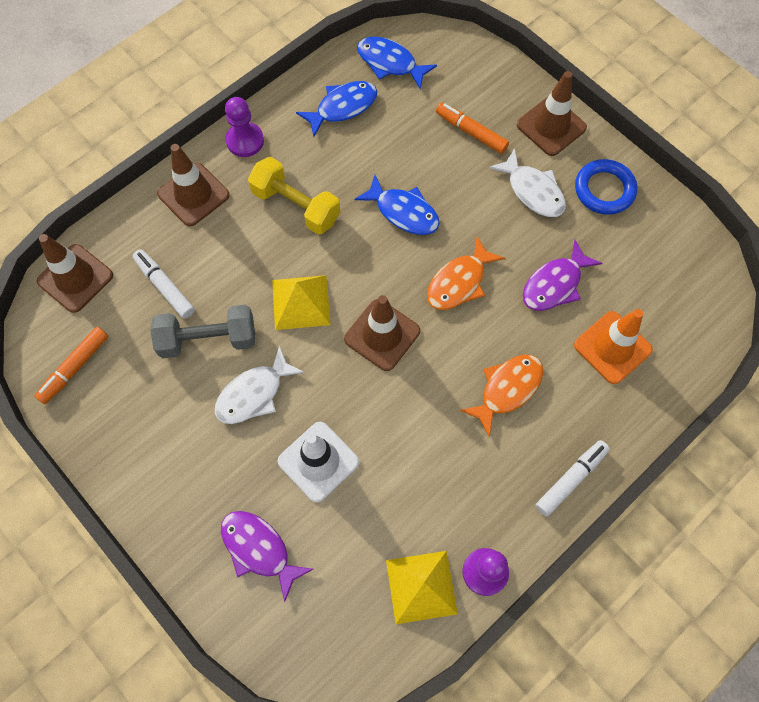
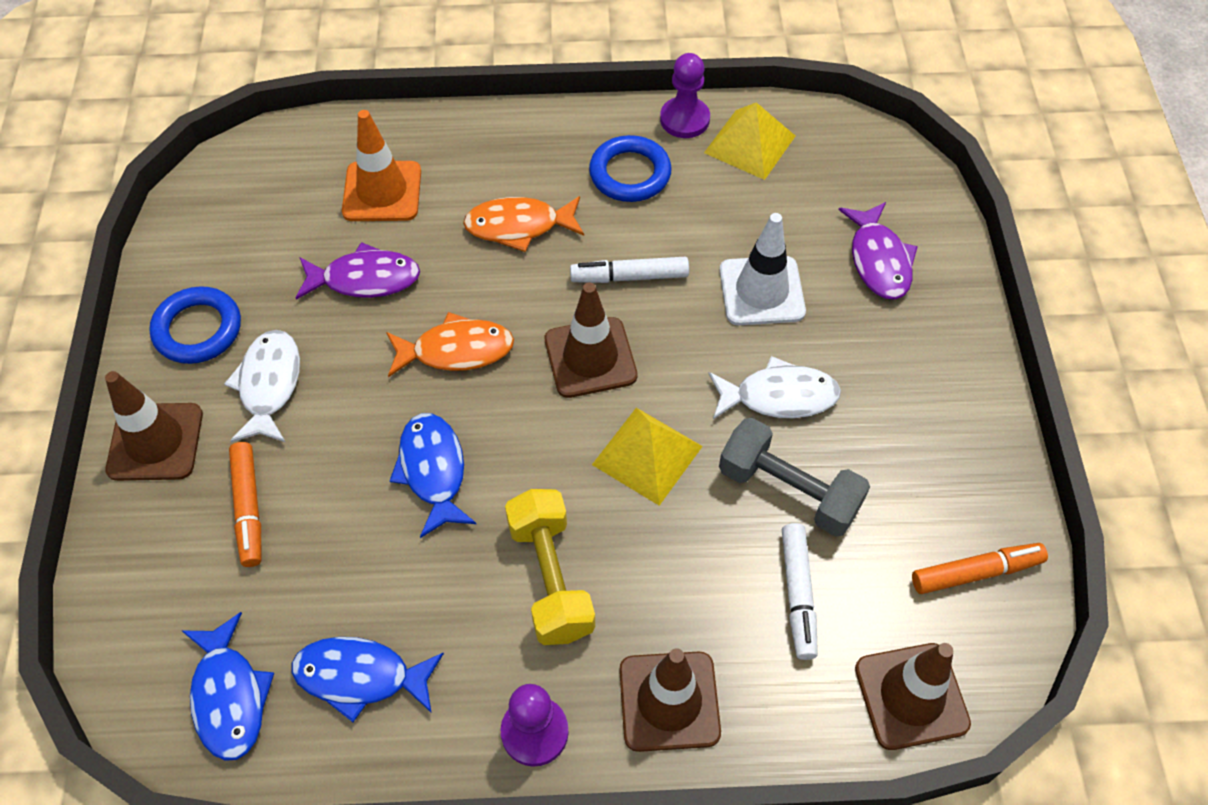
camera: 140 degrees left, 10 degrees down
(478, 489) = (630, 173): none -> blue ring
(570, 479) = (542, 129): white marker -> white marker (630, 277)

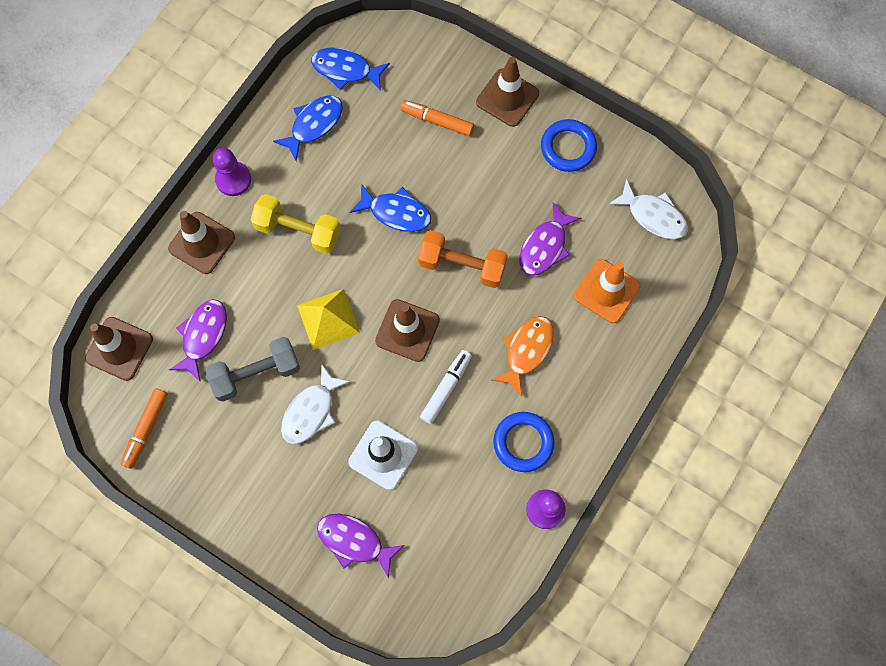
camera: 125 degrees right, 15 degrees up
(269, 385) = (505, 164): white fish -> white fish (653, 216)
(456, 350) = (462, 265): orange fish -> orange dumbbell
(750, 144) = (496, 535): yellow pyramid -> none
(798, 594) = (203, 336): white marker -> purple fish

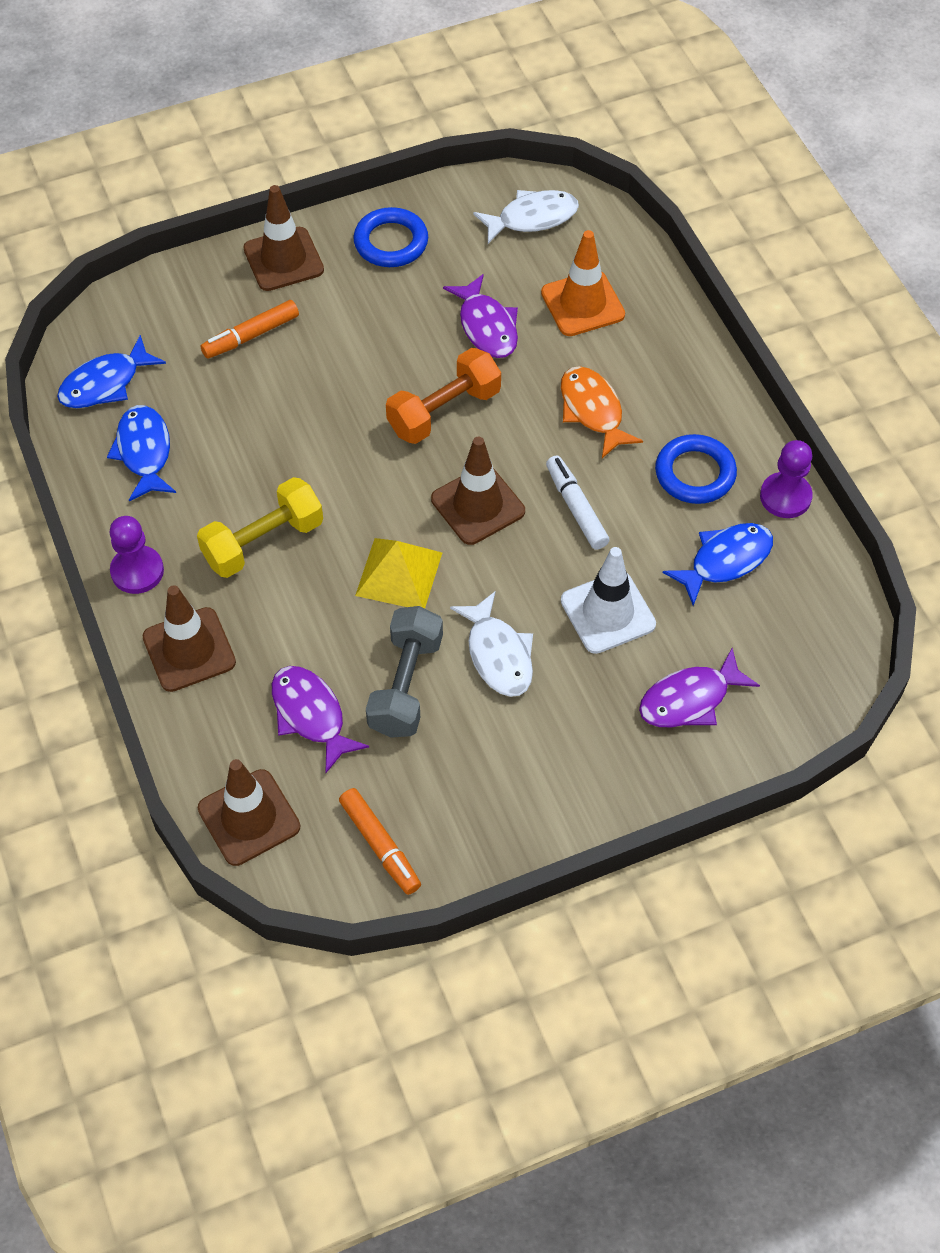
camera: 55 degrees left, 15 degrees down
(396, 212) = (326, 435): blue fish -> blue fish (725, 561)

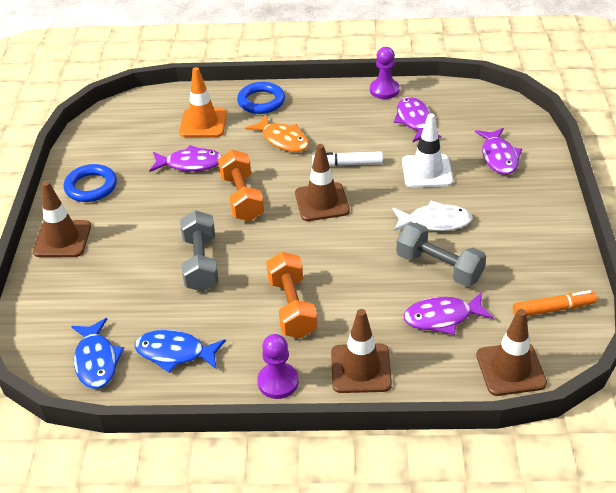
camera: 65 degrees left, 15 degrees down
(251, 336) = (114, 271): orange marker -> none
(263, 542) = (292, 307): yellow dumbbell -> orange dumbbell
(301, 417) = (201, 263): none -> grey dumbbell
(399, 573) = (353, 249): yellow pyramid -> none
(532, 218) = (123, 125): white fish -> none
(593, 411) = (283, 140): orange fish -> orange fish turned 135 degrees counterclockwise
(695, 473) = (350, 115): blue ring -> blue ring (261, 101)
(725, 561) = (414, 121): blue fish -> purple fish

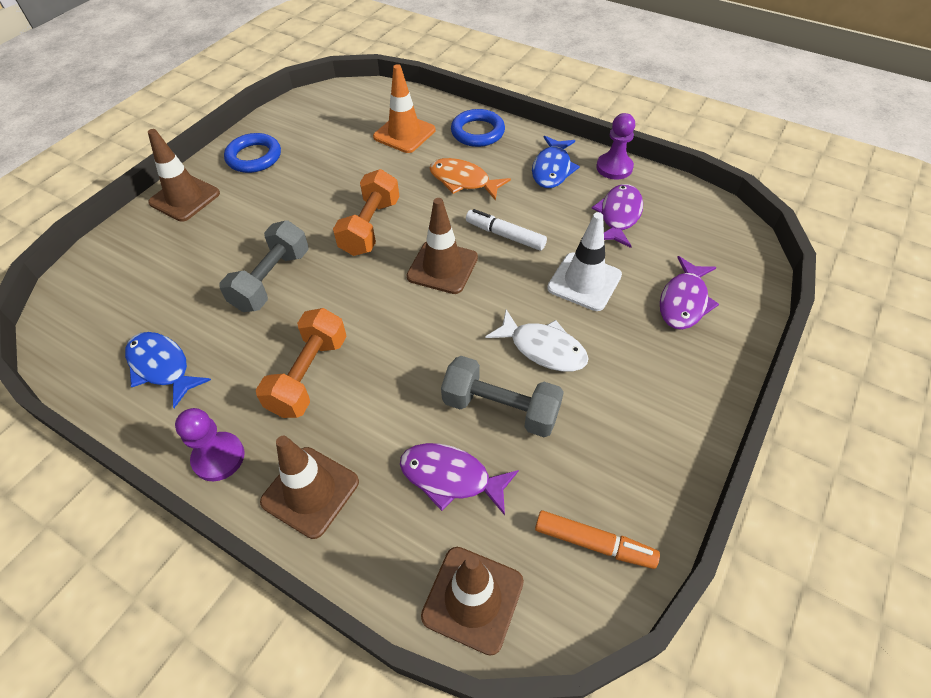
camera: 30 degrees right, 10 degrees up
(96, 361) = (94, 337): blue fish -> blue fish (552, 169)
(190, 164) = (356, 170): purple fish -> none
(283, 140) = (463, 181): orange fish -> orange fish turned 135 degrees clockwise
(439, 267) = (500, 409): grey dumbbell -> grey dumbbell turned 45 degrees counterclockwise

